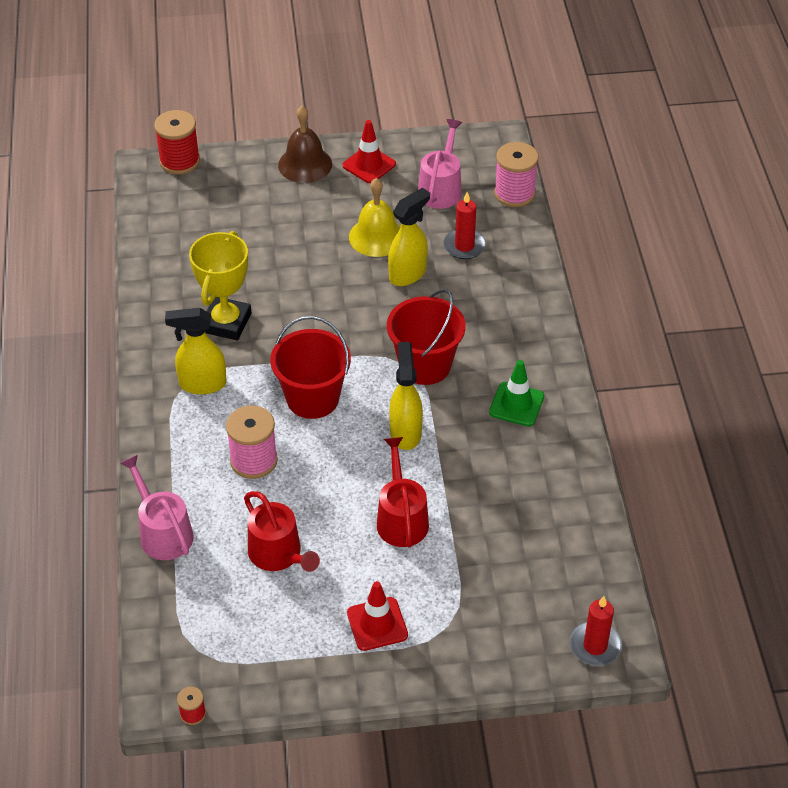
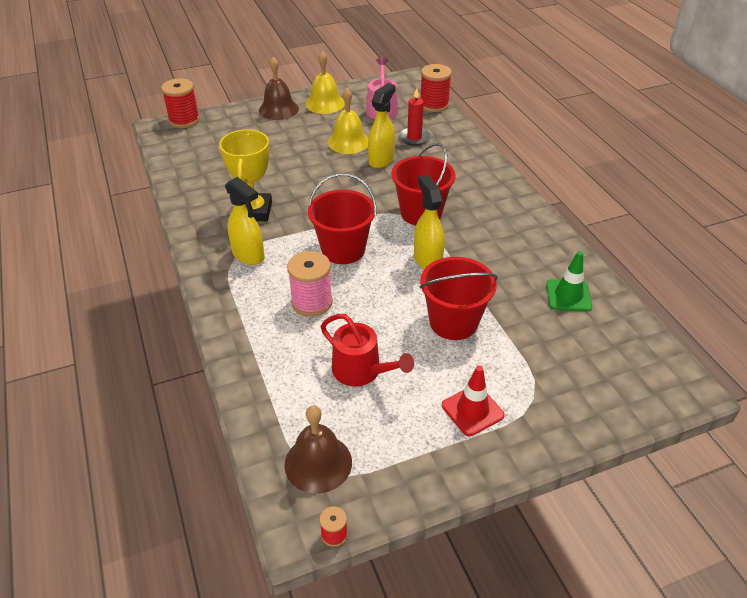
camera: 15 degrees left, 5 degrees down
(163, 533) = (251, 374): pink watering can -> none
(200, 642) = (318, 463): none -> brown bell
(202, 384) = (248, 255): yellow spray bottle -> yellow spray bottle turned 120 degrees counterclockwise
(369, 165) = (325, 103): red traffic cone -> yellow bell
(401, 519) = (453, 322): red watering can -> red bucket
(514, 193) = (434, 105): pink spool -> red spool
(516, 404) = (502, 226): green traffic cone -> green traffic cone (568, 295)
(595, 646) = (662, 387): red candle -> none

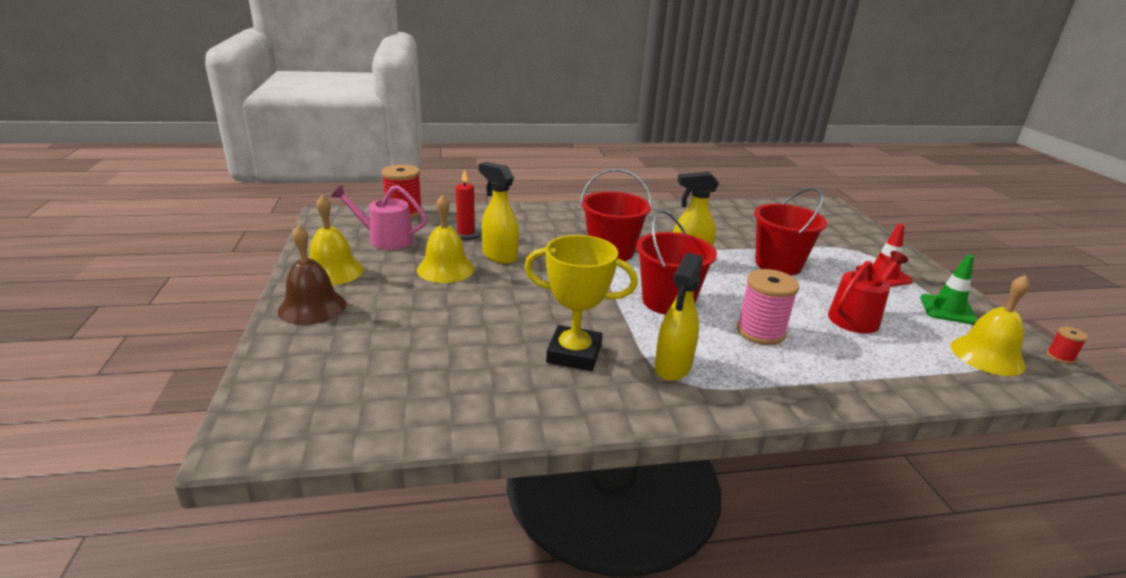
camera: 80 degrees left, 15 degrees down
(184, 120) = (251, 405): red spool -> none
(248, 255) = (672, 367): yellow spray bottle -> yellow spray bottle turned 150 degrees clockwise
(318, 463) = (987, 355): brown bell -> yellow bell
(568, 295) = (738, 217): green traffic cone -> green traffic cone (947, 310)

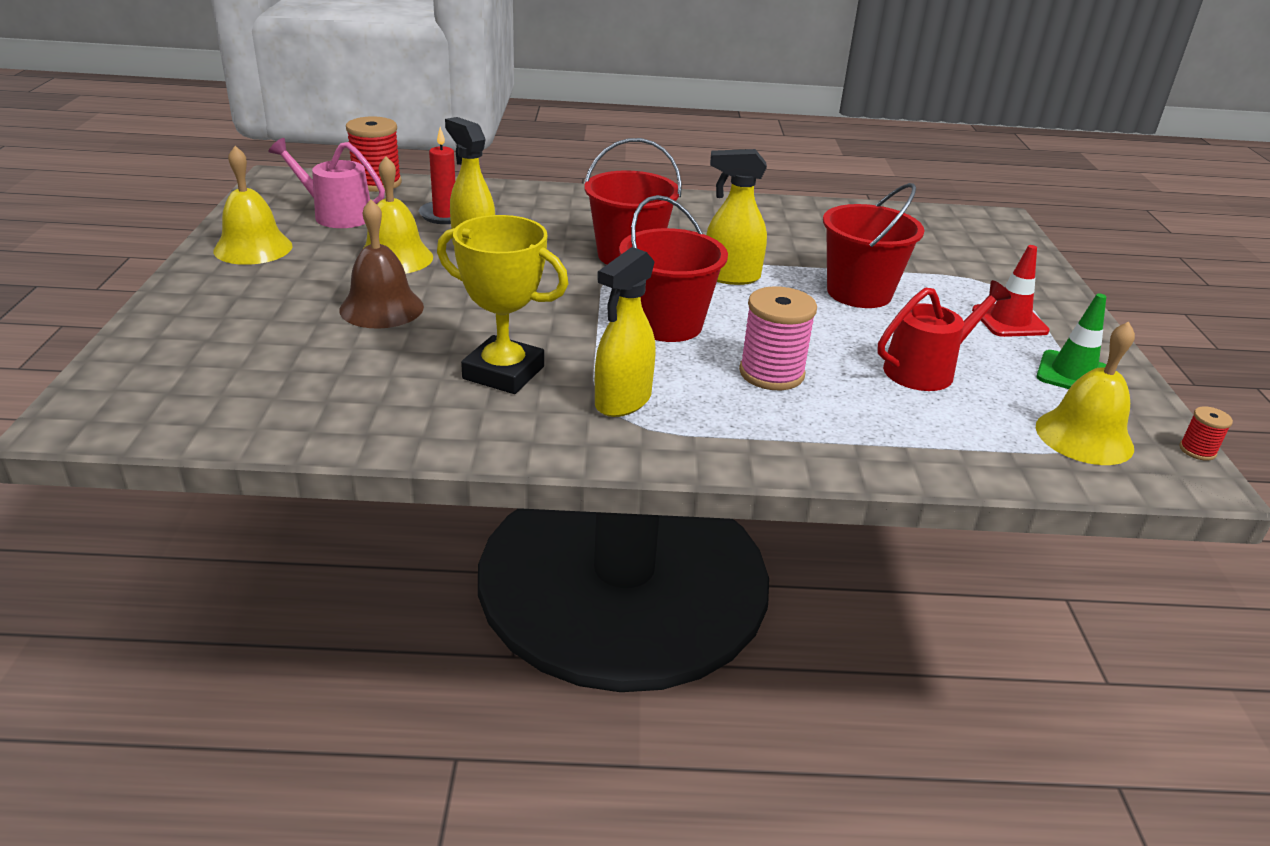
camera: 10 degrees right, 5 degrees up
(312, 307) = (209, 287): brown bell -> brown bell (381, 308)

